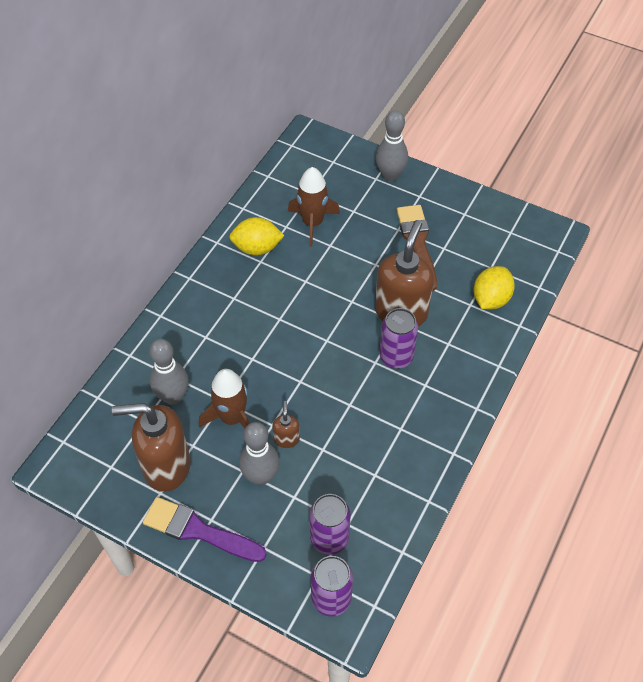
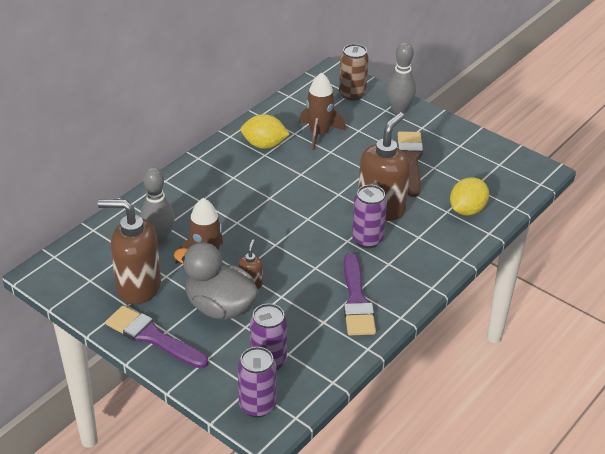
camera: 10 degrees right, 15 degrees down
(261, 476) = (220, 307): grey bowling pin -> grey duck
(335, 162) = (352, 94): none -> brown can
(403, 440) = (356, 300): none -> purple brush

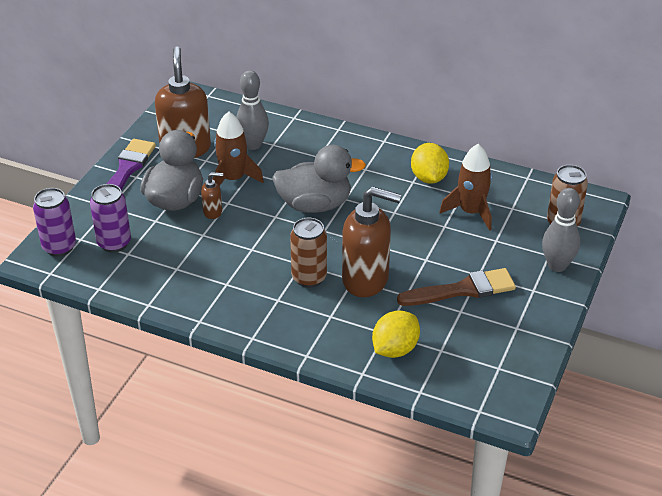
camera: 75 degrees right, 0 degrees up
(270, 217) = (315, 205): none -> grey duck
(356, 300) = (213, 285): purple brush -> none
(367, 239) = (309, 278): purple can -> brown can
(467, 210) = (395, 349): yellow lemon -> yellow lemon turned 75 degrees counterclockwise

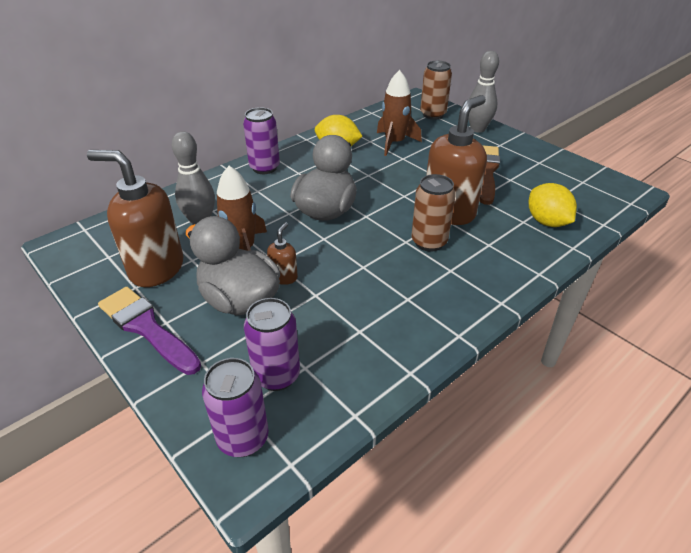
camera: 65 degrees left, 0 degrees up
(357, 147) = (264, 168): none -> purple can

